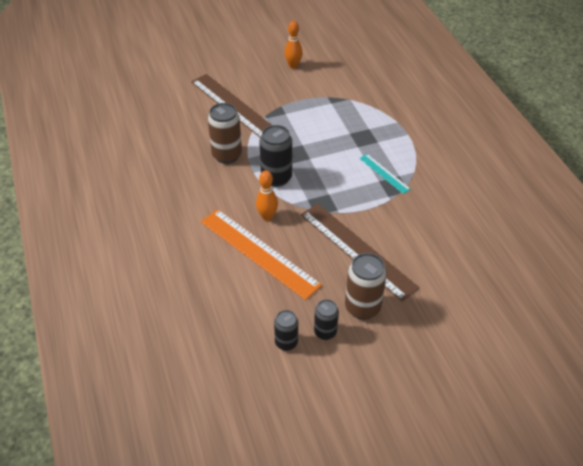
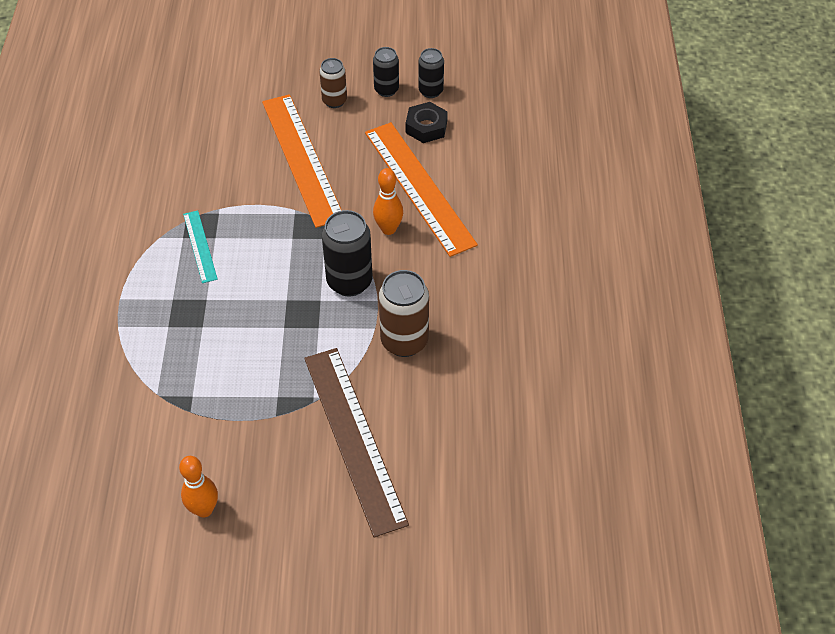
camera: 160 degrees left, 5 degrees up
(275, 305) = (426, 127): none -> black nut
(357, 250) = (302, 158): brown ruler -> orange ruler
(362, 307) = (334, 101): brown can -> brown can, size x0.62

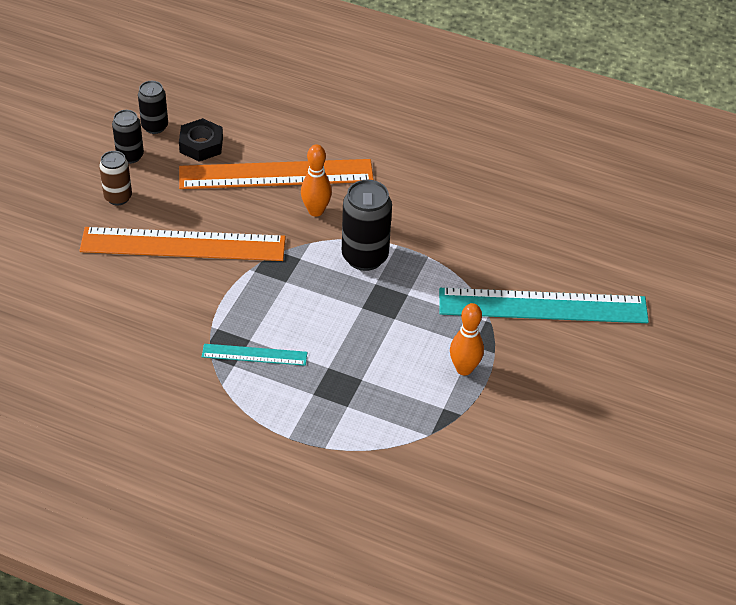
camera: 70 degrees left, 5 degrees down
(204, 509) = (576, 431): orange bowling pin -> orange bowling pin (464, 369)
(354, 438) = (543, 306): brown ruler -> turquoise ruler
(404, 341) = (453, 241): brown can -> none

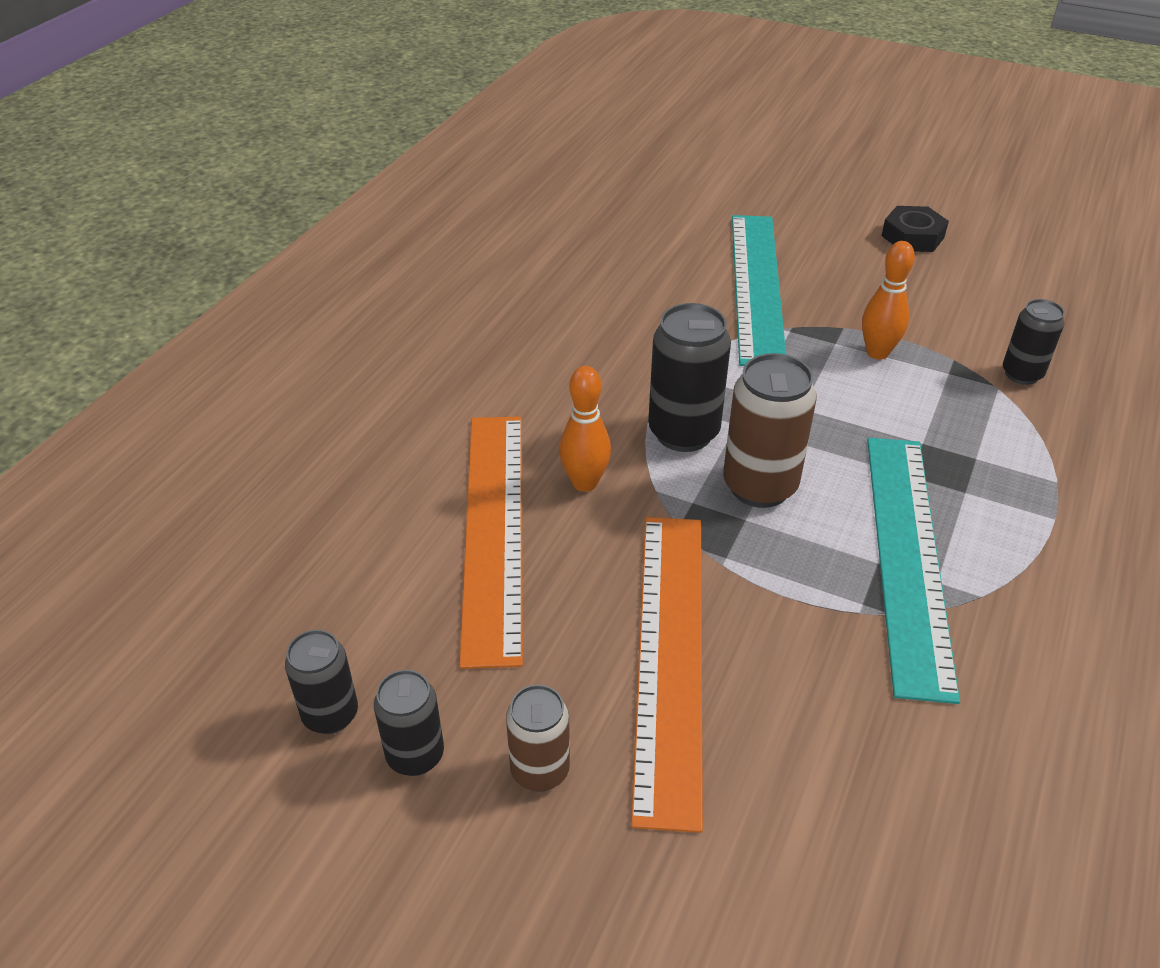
camera: 85 degrees left, 5 degrees down
(201, 145) = (400, 636): black nut -> black nut (912, 237)
(254, 355) = (908, 557): turquoise ruler -> turquoise ruler, size x2.07
(315, 290) = (759, 486): none -> brown can
(446, 454) = (1021, 374): none -> black can

